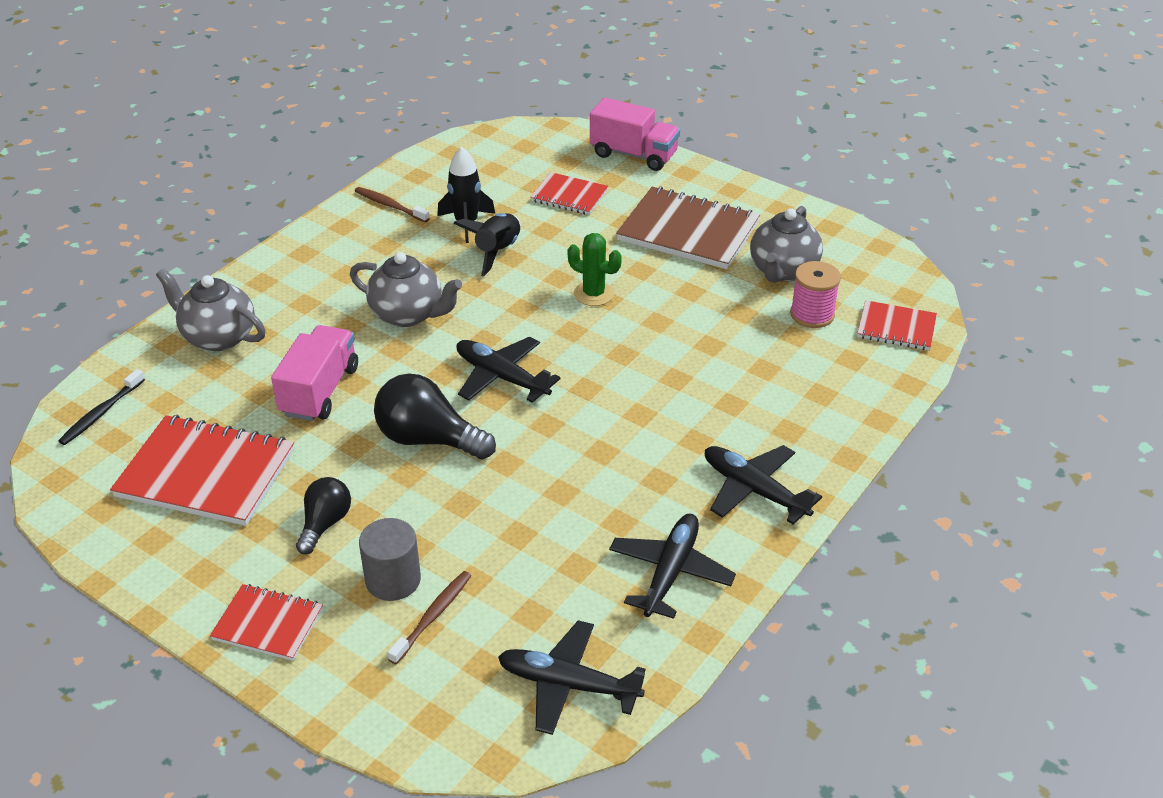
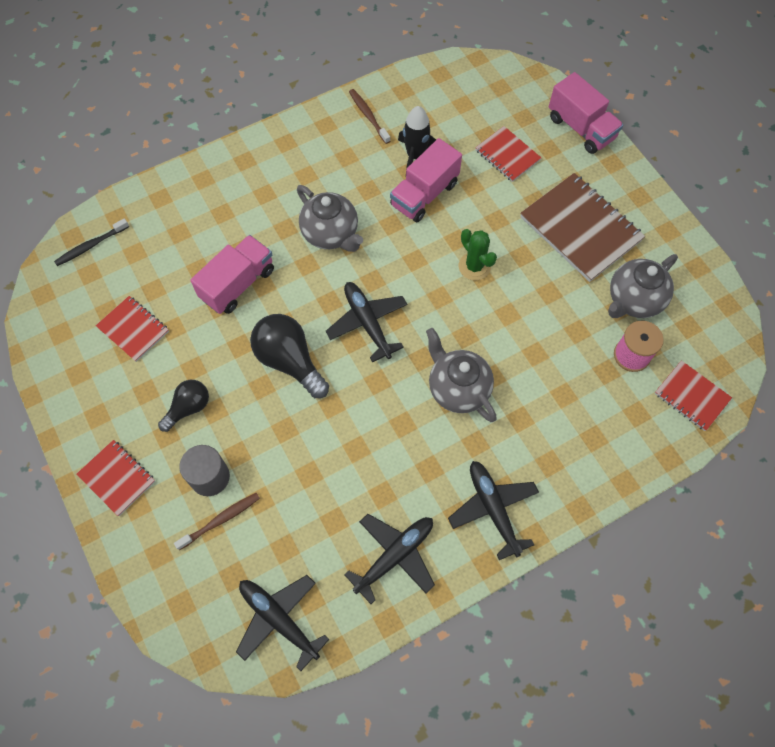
camera: 25 degrees right, 25 degrees up
(206, 474) = (133, 329): red notebook -> red notebook, size x0.56
(218, 337) = (193, 204): grey teapot -> grey teapot (458, 388)
(497, 251) = (424, 194): black rocket -> pink truck

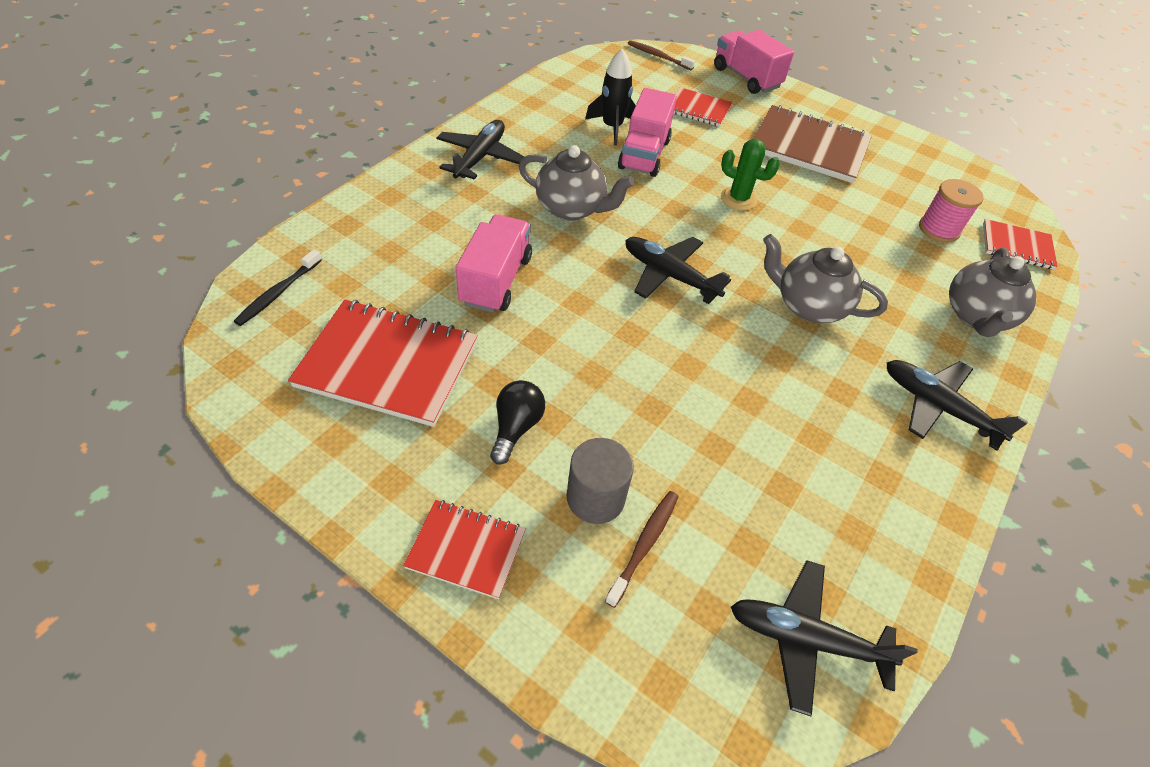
camera: 30 degrees left, 15 degrees down
(133, 329) = (388, 364): red notebook -> red notebook, size x1.79
(289, 361) = (609, 337): black light bulb -> none
(368, 116) = (541, 107): brown toothbrush -> brown toothbrush (658, 56)
(395, 555) = (880, 498): black plane -> black plane (480, 157)
(580, 128) = (746, 78): pink truck -> pink truck turned 150 degrees counterclockwise
(633, 300) = (901, 187): grey teapot -> grey teapot (976, 316)

